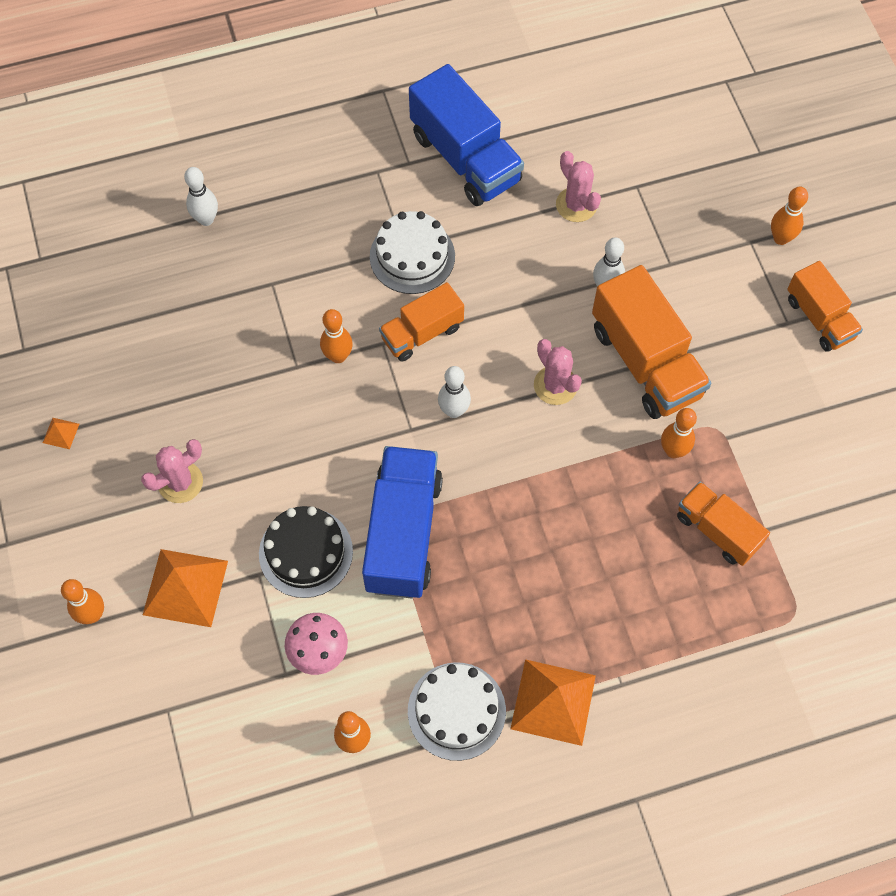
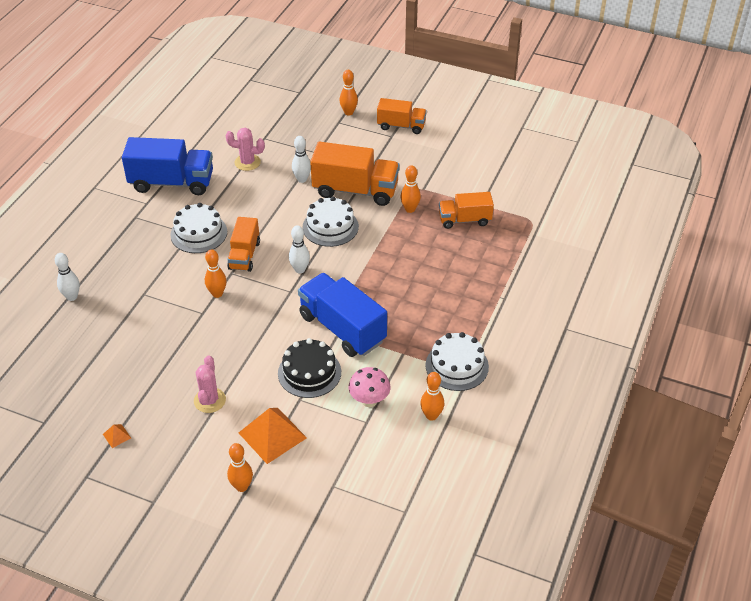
camera: 50 degrees left, 20 degrees down
(553, 702) = (489, 327): orange pyramid -> none
(555, 385) = (330, 227): pink cactus -> white cake

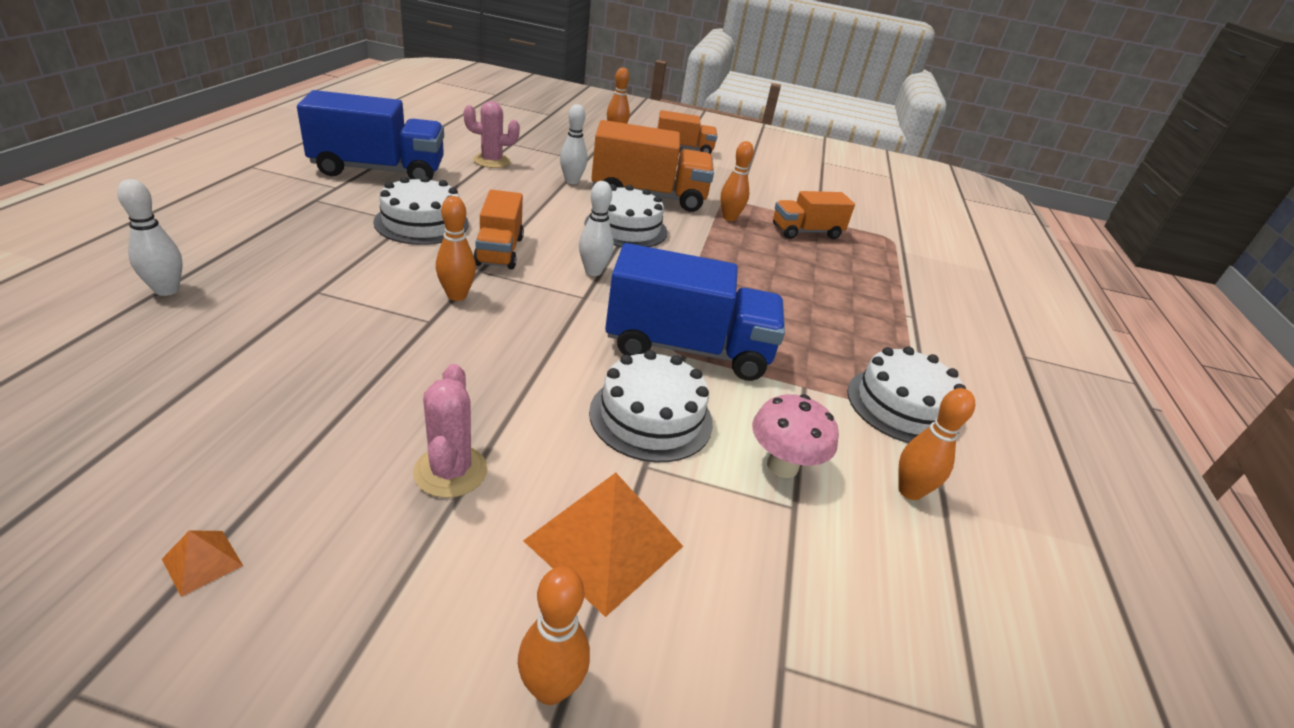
camera: 15 degrees left, 10 degrees down
(309, 372) = (651, 417): black cake -> white cake
(342, 328) = (687, 349): blue truck -> blue truck turned 150 degrees clockwise

